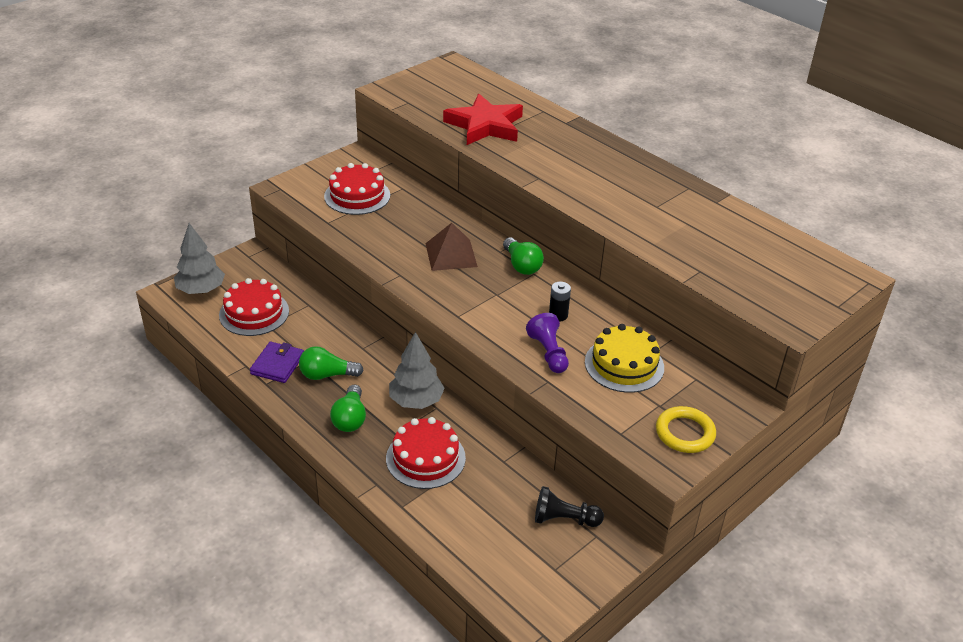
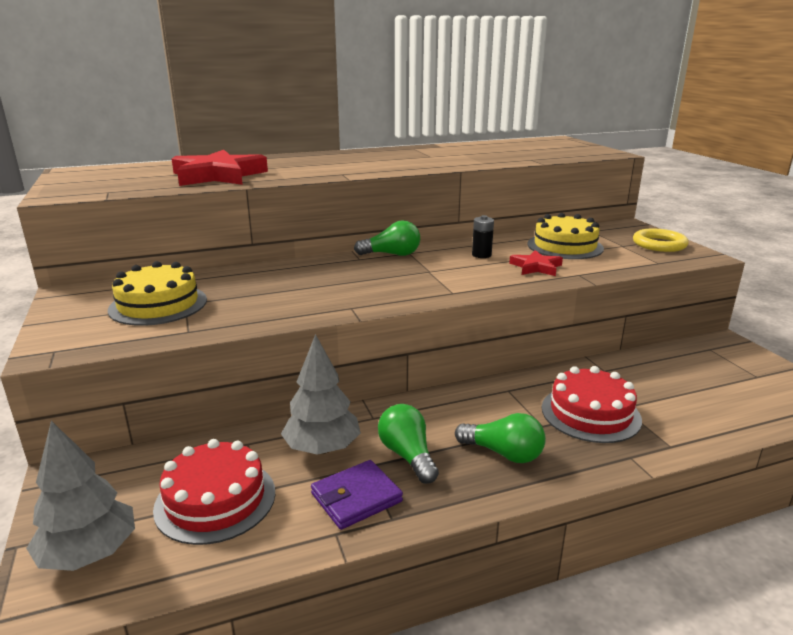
camera: 65 degrees left, 15 degrees down
(277, 364) = (356, 498): purple wallet -> purple wallet turned 75 degrees counterclockwise
(327, 375) = (408, 456): green light bulb -> green light bulb turned 135 degrees clockwise
(357, 196) = (158, 305): red cake -> yellow cake
(416, 401) = (491, 400): grey tree -> grey tree (322, 448)
(451, 255) = (341, 278): brown pyramid -> none
(548, 353) = (536, 267): purple pawn -> red star
(564, 519) = (689, 358): black pawn -> none

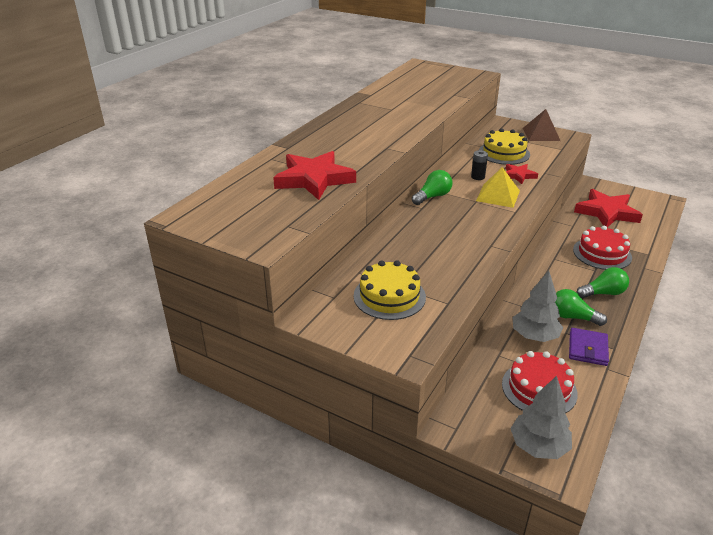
camera: 40 degrees left, 10 degrees up
(466, 274) = (498, 195): none -> yellow pyramid
(659, 244) = (541, 134): yellow ring -> brown pyramid
(689, 376) = (607, 212): none -> red star

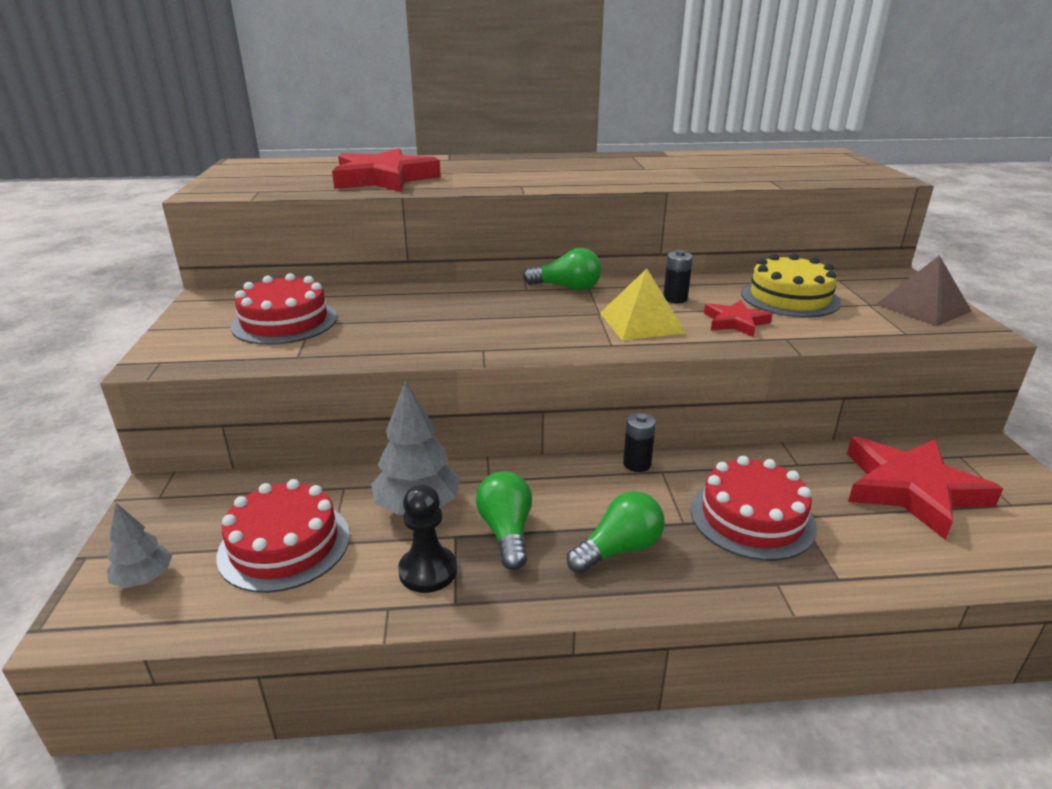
camera: 55 degrees right, 5 degrees down
(389, 296) = (285, 322): yellow cake -> red cake
(538, 446) = (144, 579): grey tree -> grey tree, size x0.59
(544, 262) = (637, 464): none -> black battery
(587, 349) = (428, 571): purple wallet -> black pawn
(603, 293) = (618, 549): green light bulb -> green light bulb turned 75 degrees counterclockwise

